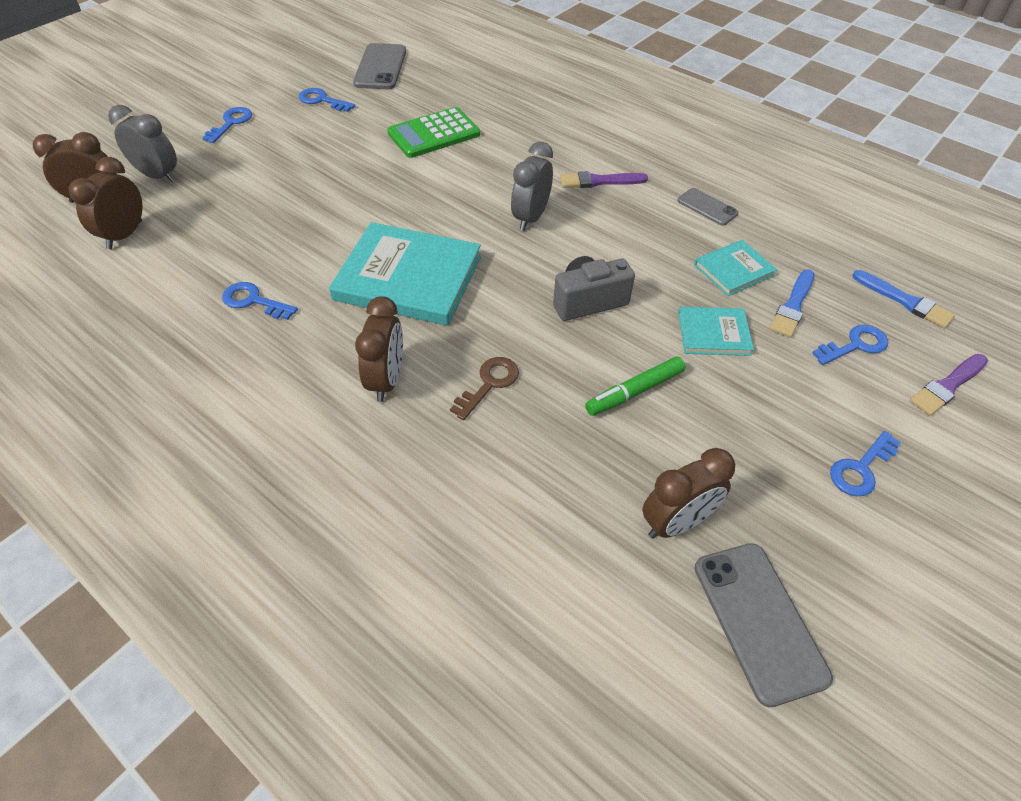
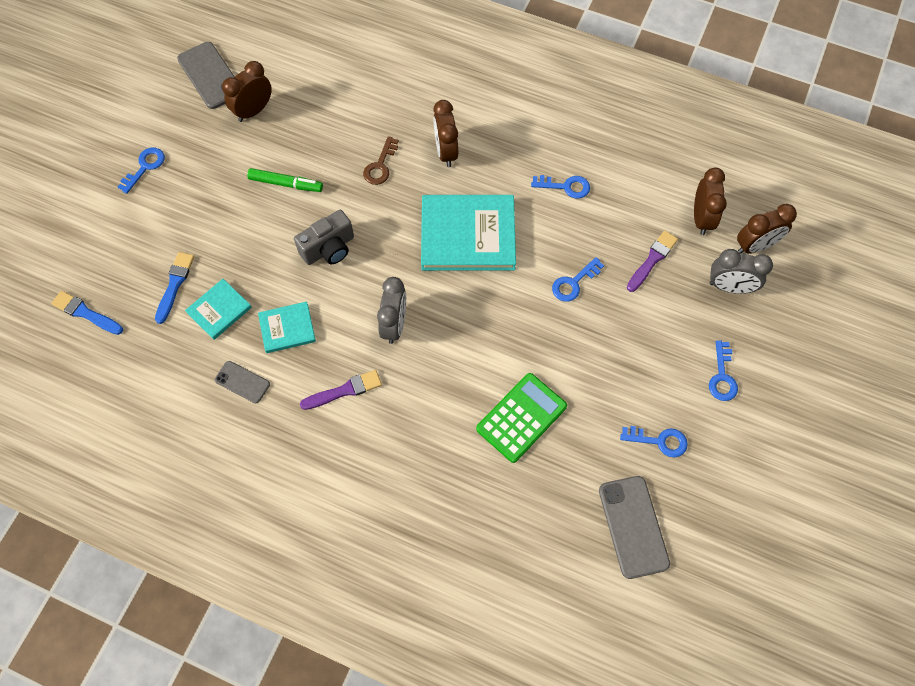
camera: 165 degrees right, 15 degrees up
(635, 392) = (285, 184): green marker -> green marker turned 60 degrees clockwise
(713, 333) = (235, 243): turquoise book -> turquoise book (287, 328)
(855, 345) = (132, 259): blue key -> blue key (574, 283)
(947, 386) = (74, 241): purple brush -> purple brush (652, 260)

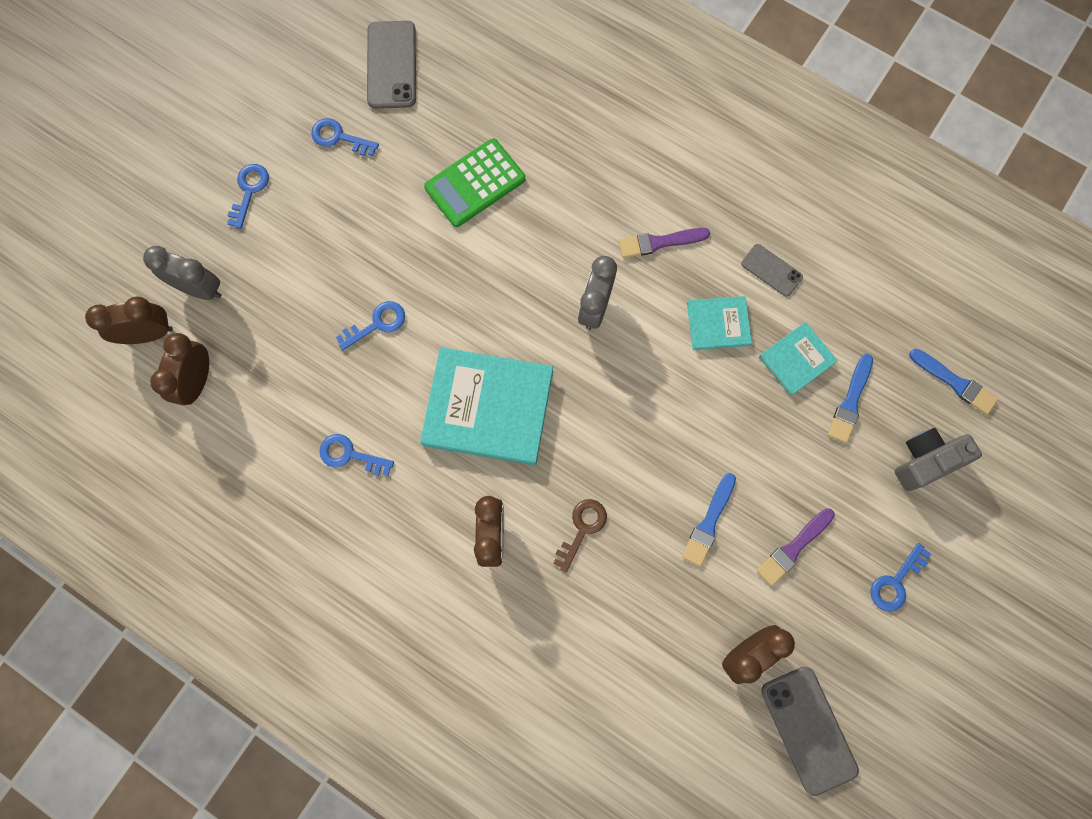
camera: 170 degrees left, 10 degrees up
(285, 184) = (709, 522): green marker -> blue brush
(329, 248) = (661, 418): grey camera -> grey camera (925, 461)
(652, 260) = (276, 337): purple brush -> purple brush (793, 548)

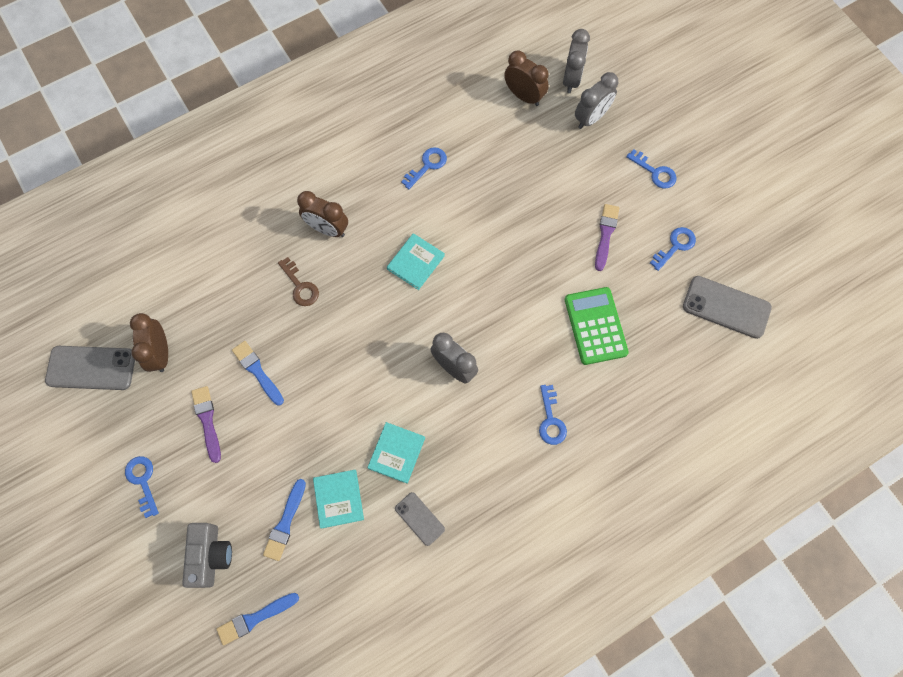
camera: 115 degrees right, 5 degrees down
(149, 334) = (571, 79): brown clock -> grey clock
(377, 324) = (512, 216): blue key -> blue key (551, 420)
(488, 408) = (415, 262): turquoise book -> turquoise book, size x0.52
(659, 242) = (484, 441): purple brush -> purple brush (605, 234)
(771, 270) = (419, 518): grey phone -> grey phone turned 75 degrees clockwise
(850, 402) = (285, 523): blue brush -> blue brush turned 120 degrees counterclockwise

